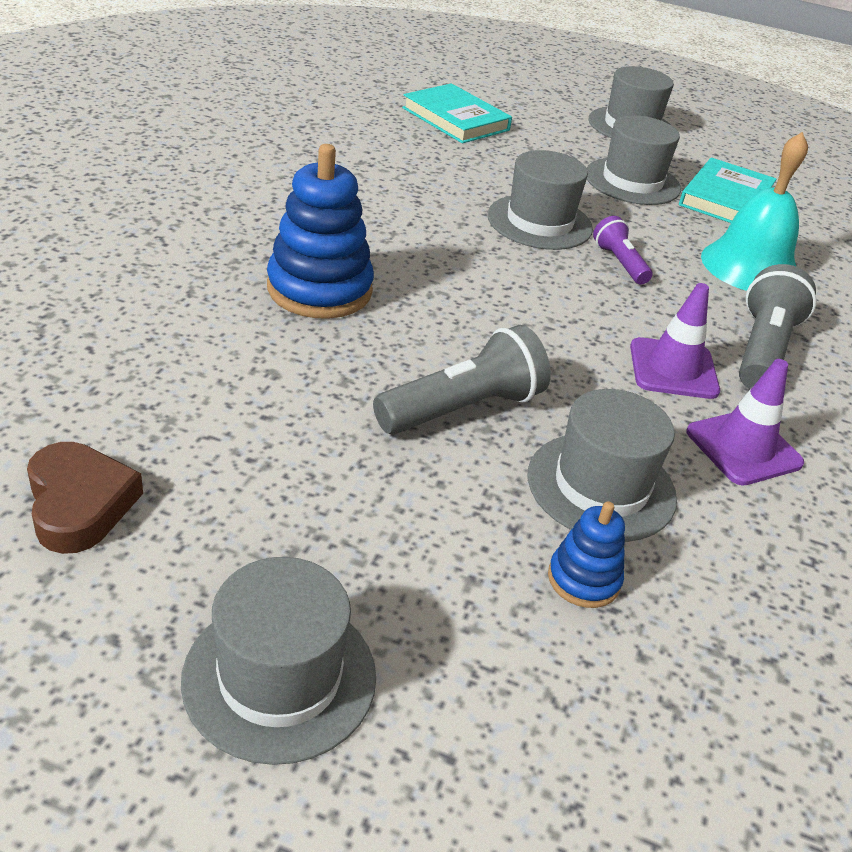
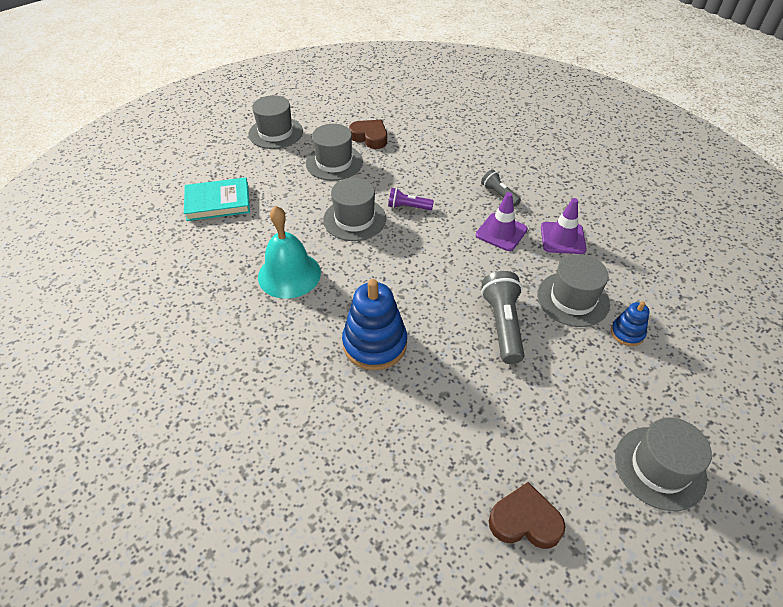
camera: 55 degrees left, 10 degrees up
(725, 198) = (370, 137): turquoise book -> brown heart
(750, 266) = (433, 162): turquoise bell -> turquoise bell (289, 274)
(762, 350) = (499, 194): grey flashlight -> grey flashlight, size x0.58

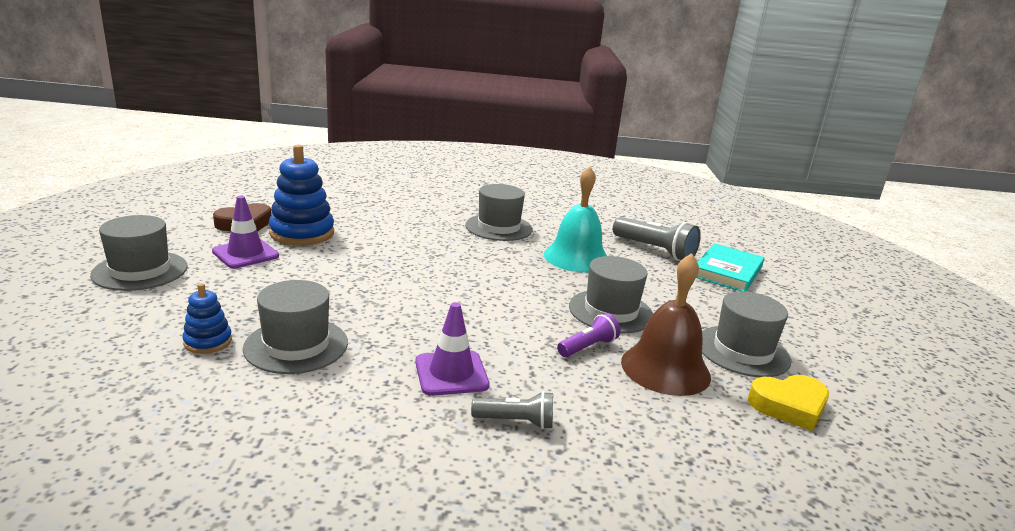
camera: 130 degrees right, 25 degrees down
(275, 133) = (859, 349): grey hat -> grey hat (498, 227)
(370, 137) = (789, 406): brown heart -> yellow heart
(375, 344) = (446, 250): blue stacking toy -> blue stacking toy (302, 233)
(390, 177) = (665, 368): none -> brown bell
(502, 325) = (355, 297): grey flashlight -> grey flashlight (655, 250)
(562, 238) = (364, 406): purple traffic cone -> purple traffic cone (245, 254)

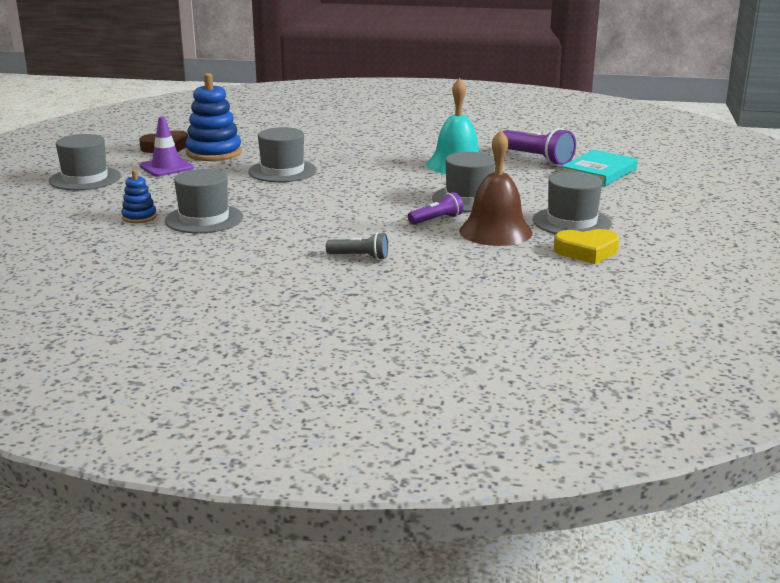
camera: 10 degrees right, 0 degrees up
(451, 373) = (319, 233): purple traffic cone -> none
(498, 227) = (392, 145): grey hat -> grey hat (282, 171)
(655, 250) = (536, 159): grey flashlight -> purple flashlight

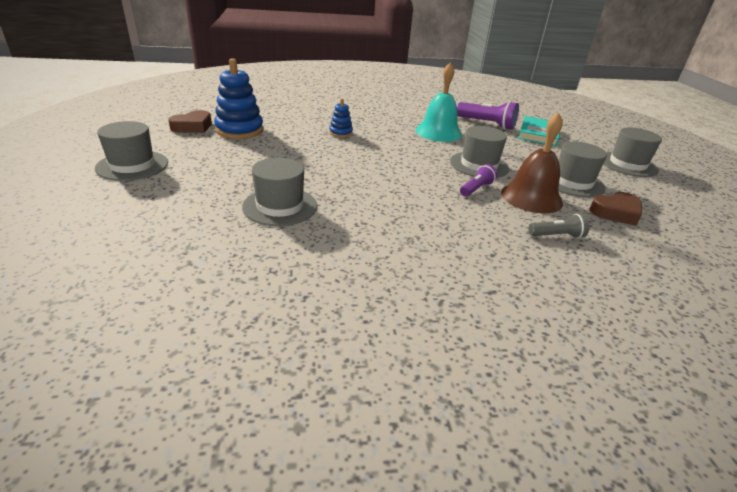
camera: 20 degrees left, 10 degrees up
(139, 217) = (214, 210): blue stacking toy -> blue stacking toy (340, 133)
(166, 167) = (206, 147): purple traffic cone -> none
(282, 171) = (311, 146): grey hat -> grey hat (627, 164)
(360, 257) = (455, 240): grey flashlight -> grey flashlight (557, 236)
(586, 251) = (616, 212): yellow heart -> brown heart

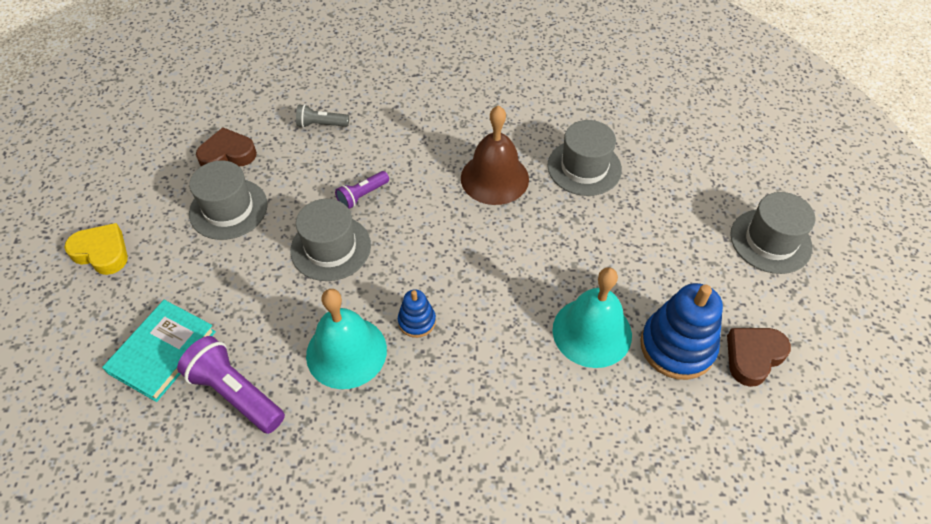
camera: 170 degrees left, 20 degrees up
(292, 135) = (592, 332): none -> turquoise bell
(340, 133) = (515, 343): blue stacking toy -> blue stacking toy (417, 321)
(531, 197) = (305, 180): brown bell -> brown bell (494, 178)
(627, 164) = (102, 252): grey hat -> yellow heart

